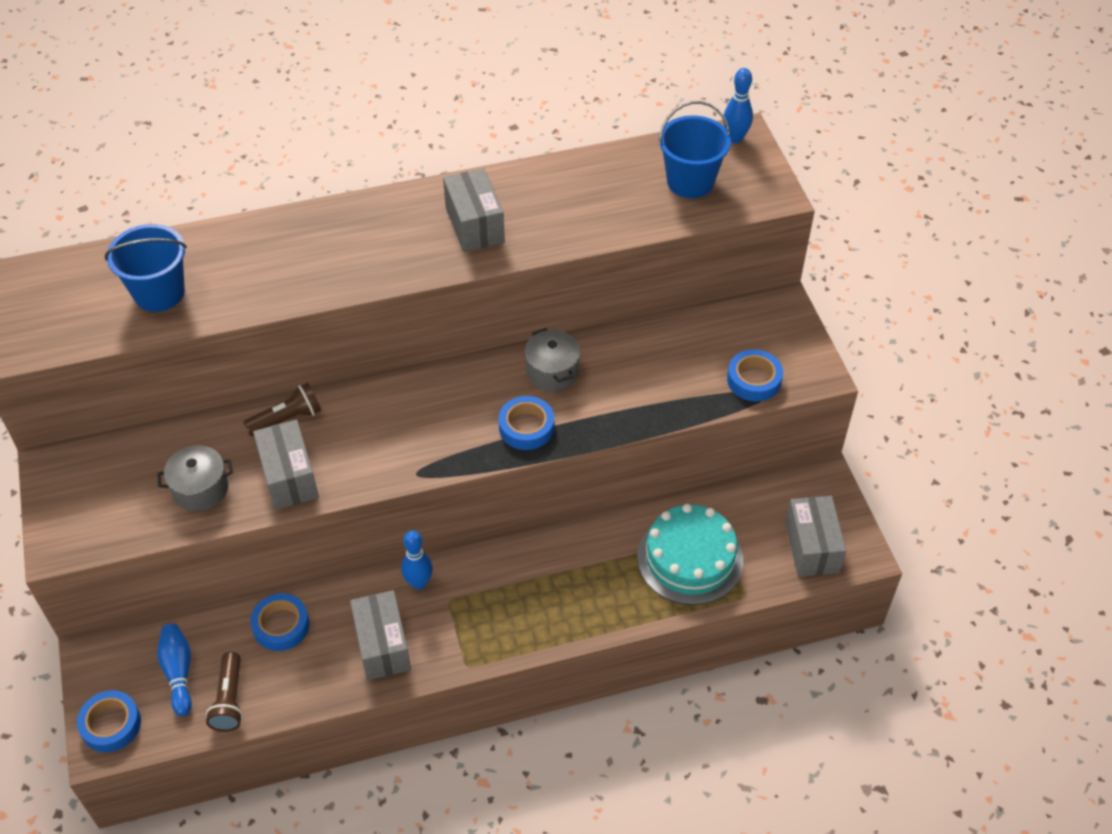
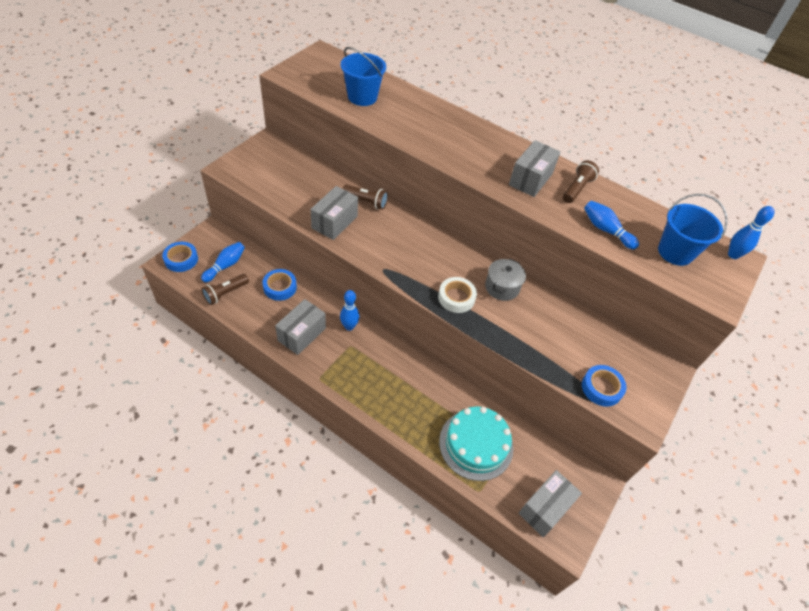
camera: 45 degrees right, 0 degrees up
(200, 489) = (298, 195): grey pot -> none
(526, 427) = (456, 298): blue tape -> white tape
(529, 194) = (577, 189): none -> brown flashlight
(610, 215) = (606, 230): none -> blue bowling pin

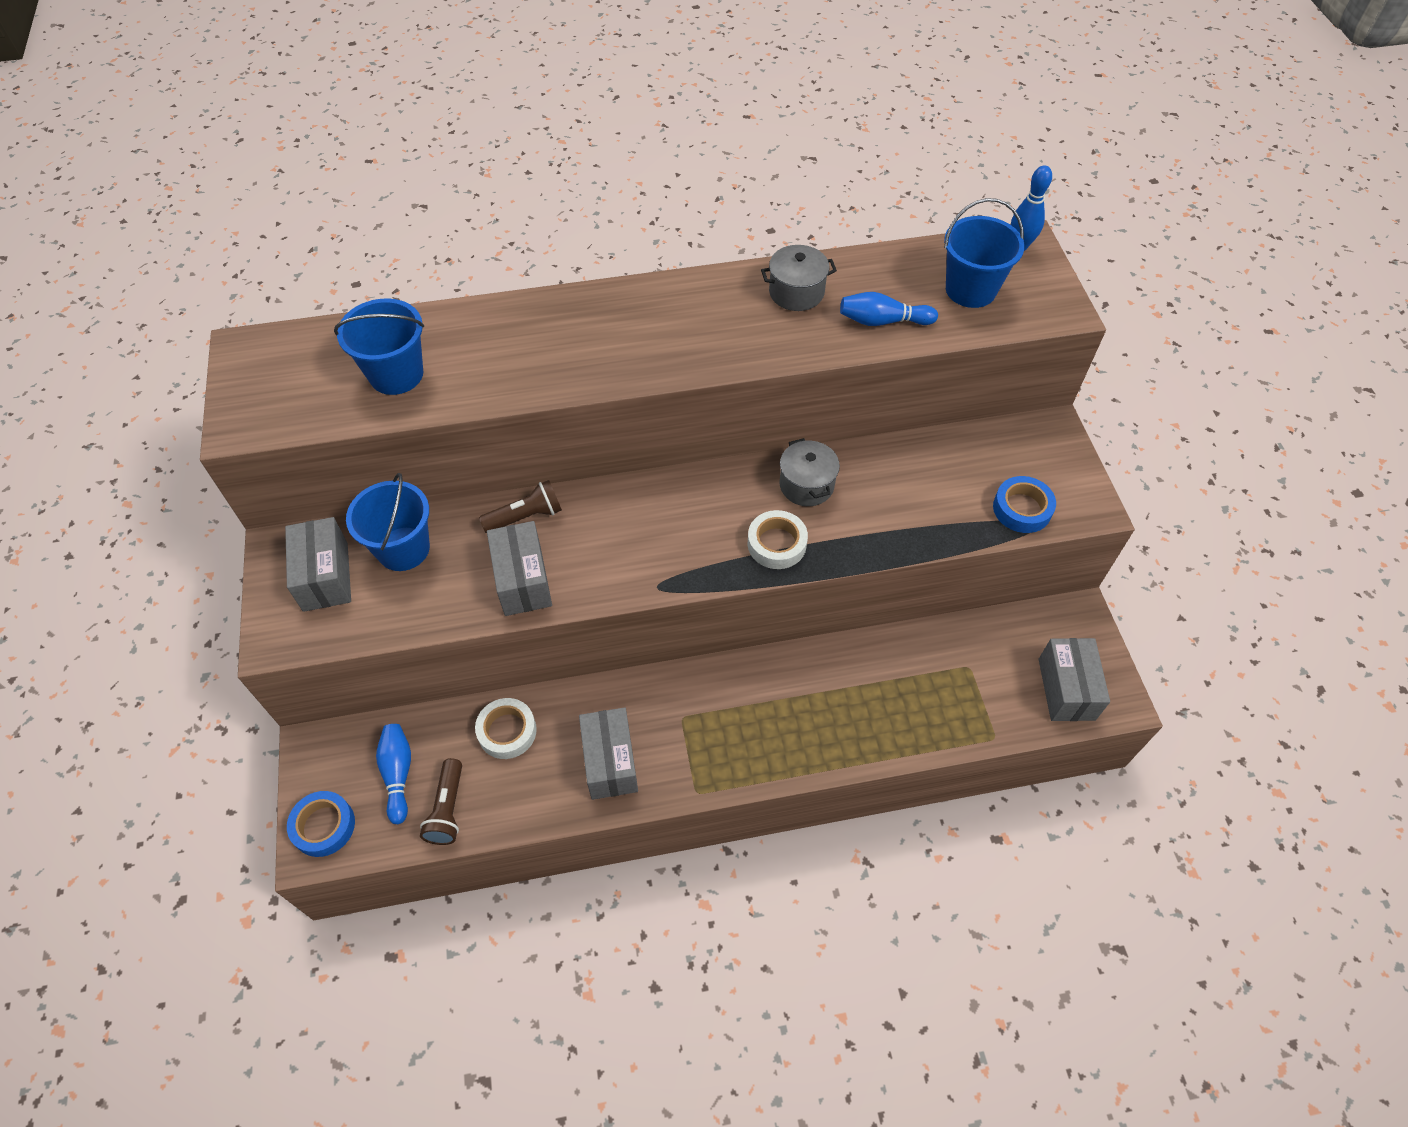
camera: 40 degrees left, 5 degrees up
(280, 287) = (507, 731): blue tape -> white tape
(307, 176) = (403, 549): none -> blue bucket
(349, 326) = (652, 696): blue bowling pin -> none
(476, 444) = (936, 691): turquoise cake -> none
(530, 179) = (736, 322): grey box -> grey box (325, 576)
(577, 189) = (796, 292): brown flashlight -> grey pot

